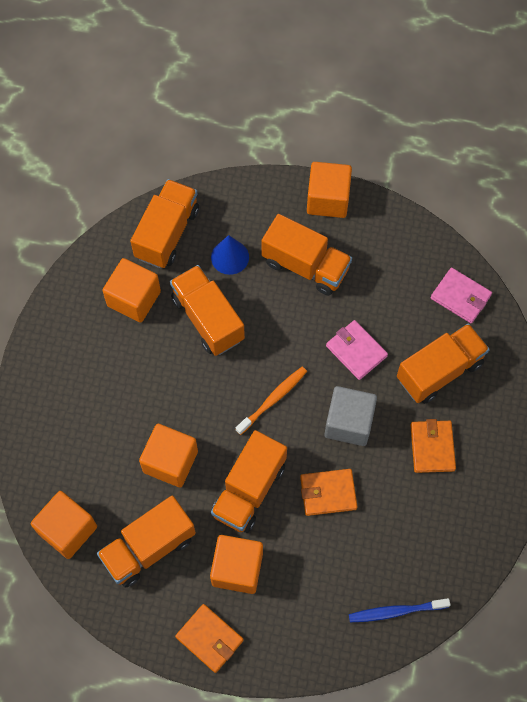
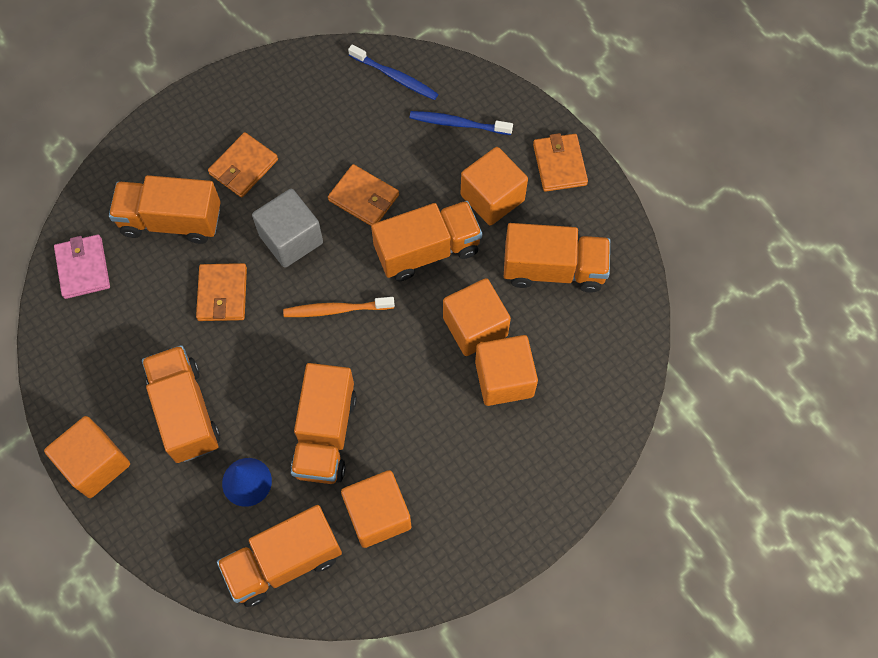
camera: 140 degrees left, 0 degrees up
(67, 530) = (614, 338): orange cube -> orange cube (504, 379)
(313, 610) = (458, 124): none -> blue toothbrush
(356, 351) = (222, 294): pink wallet -> orange wallet

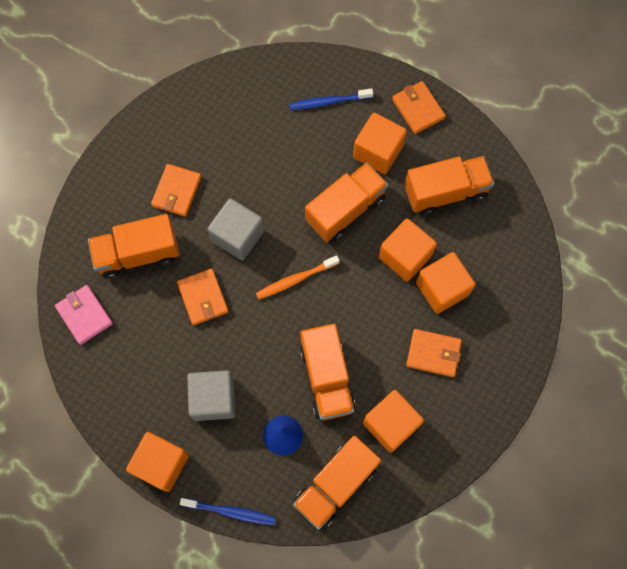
camera: 20 degrees left, 5 degrees up
(185, 412) = (213, 399): orange truck -> grey cube
(364, 197) = (280, 184): orange wallet -> orange wallet (433, 353)
(395, 77) = (264, 80): blue toothbrush -> blue toothbrush (230, 512)

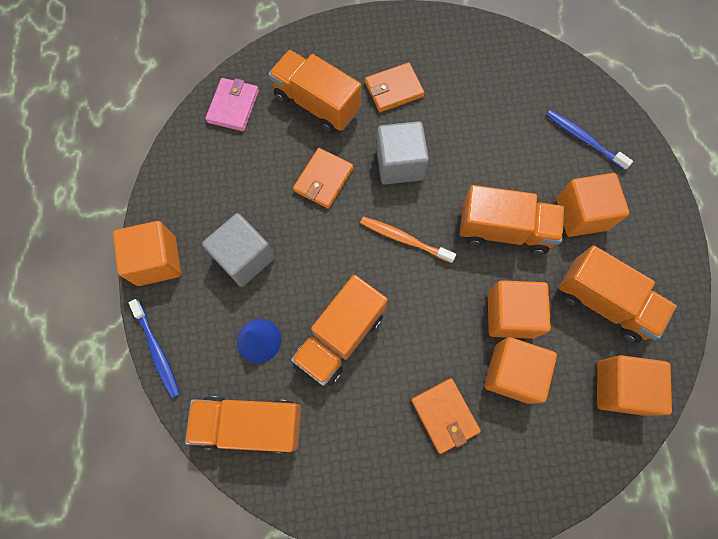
camera: 50 degrees right, 0 degrees up
(390, 424) = (346, 429): orange cube -> orange cube (620, 387)
(418, 109) = (654, 215): orange wallet -> none

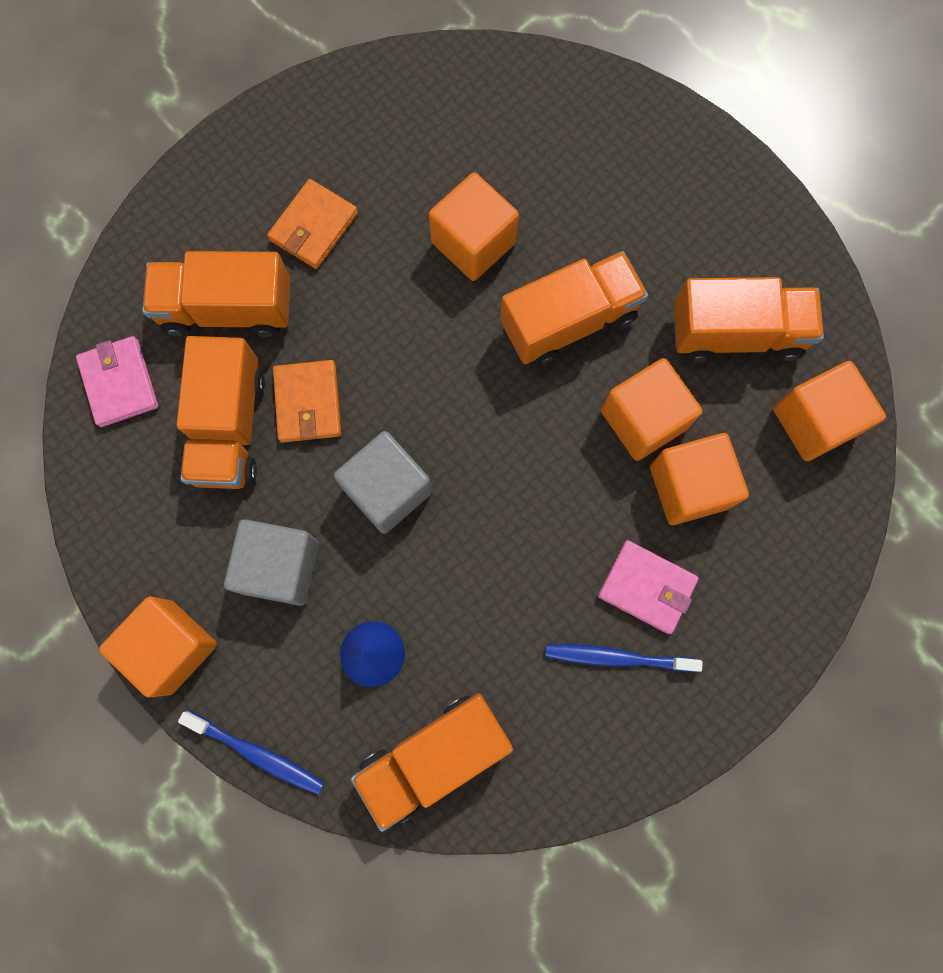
camera: 35 degrees left, 5 degrees up
(340, 336) = (466, 581): orange truck -> orange truck (230, 426)
(399, 164) = (388, 320): grey cube -> grey cube (387, 490)
(404, 239) = (460, 412): orange toothbrush -> none
(444, 415) = (646, 587): orange wallet -> pink wallet
(581, 214) = (645, 242): orange cube -> orange cube (473, 243)
(584, 139) = (589, 145): blue toothbrush -> blue toothbrush (617, 658)

